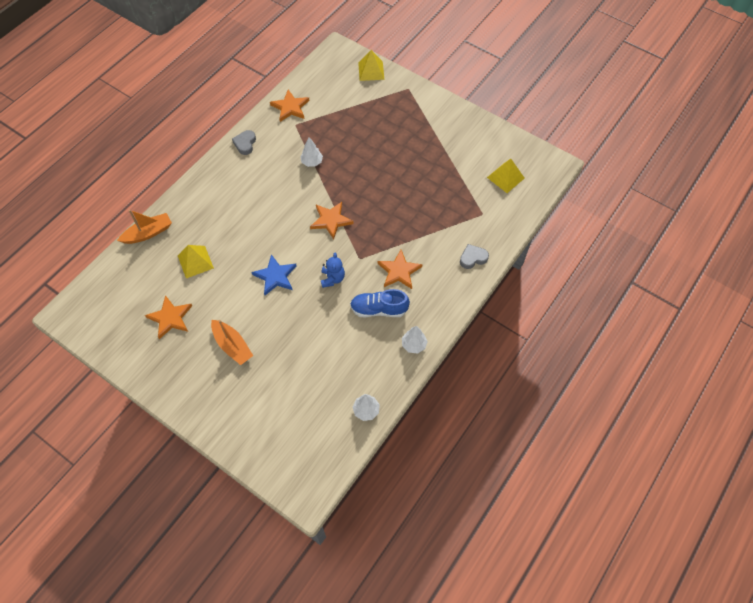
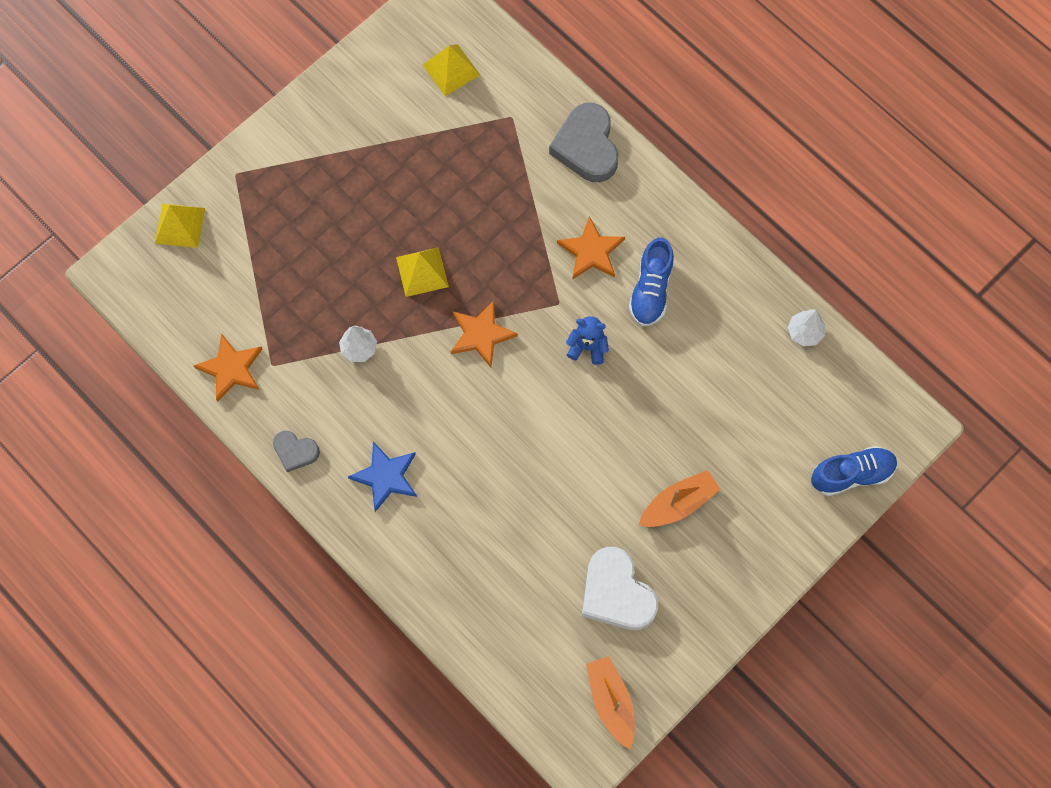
camera: 80 degrees left, 10 degrees up
(148, 233) = (450, 623): orange boat -> orange boat (611, 702)
(170, 318) = (616, 593): orange star -> white heart
(195, 262) = (520, 549): yellow pyramid -> yellow pyramid (422, 271)
(264, 455) = (851, 474): none -> blue shoe
(275, 276) = (569, 429): blue star -> blue star (386, 476)
(414, 345) = (714, 253): white tree -> none
(473, 258) = (586, 147): grey heart -> grey heart, size x1.82

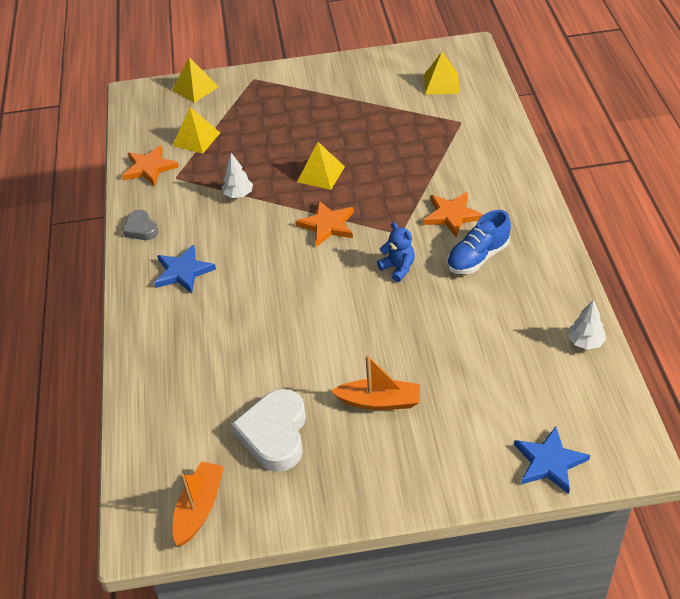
camera: 40 degrees right, 25 degrees down
(247, 299) = (196, 139): none -> yellow pyramid
(586, 147) = (501, 158): grey heart -> none
(851, 474) = (549, 462): blue shoe -> blue star

